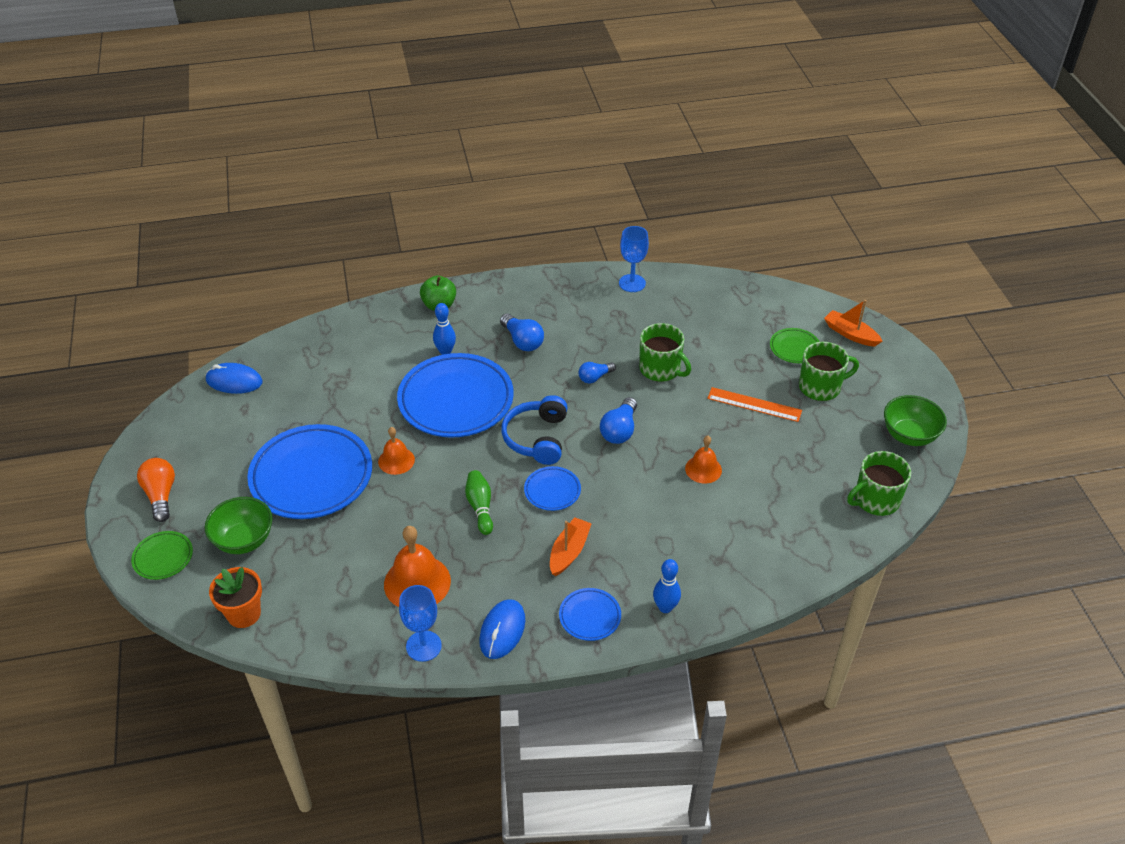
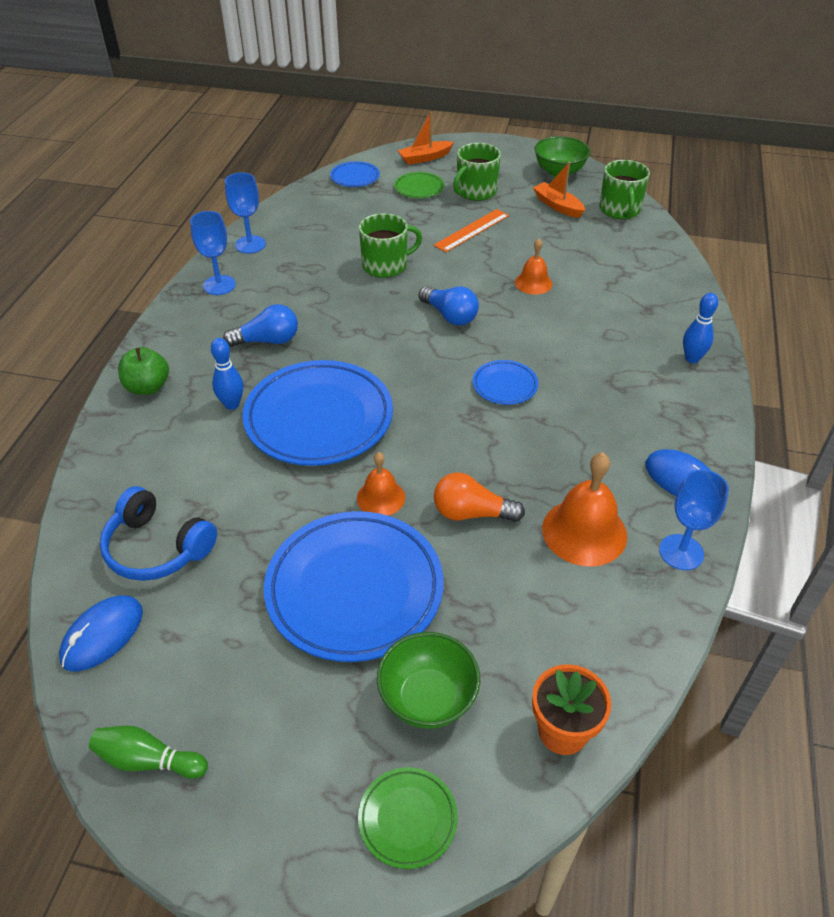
camera: 65 degrees left, 0 degrees up
(161, 495) = (275, 794): orange light bulb -> orange light bulb (471, 513)
(480, 507) = (497, 446): green bowling pin -> green bowling pin (148, 760)
(537, 438) = (422, 373): blue headphones -> blue headphones (157, 547)
(569, 552) = (594, 399): orange boat -> orange boat (557, 206)
(570, 289) = (219, 285): none -> blue goblet
(590, 616) = (685, 410): blue plate -> blue plate (355, 177)
(595, 377) = (364, 309): blue light bulb -> none
(820, 387) = (475, 192): green mug -> green mug turned 150 degrees counterclockwise

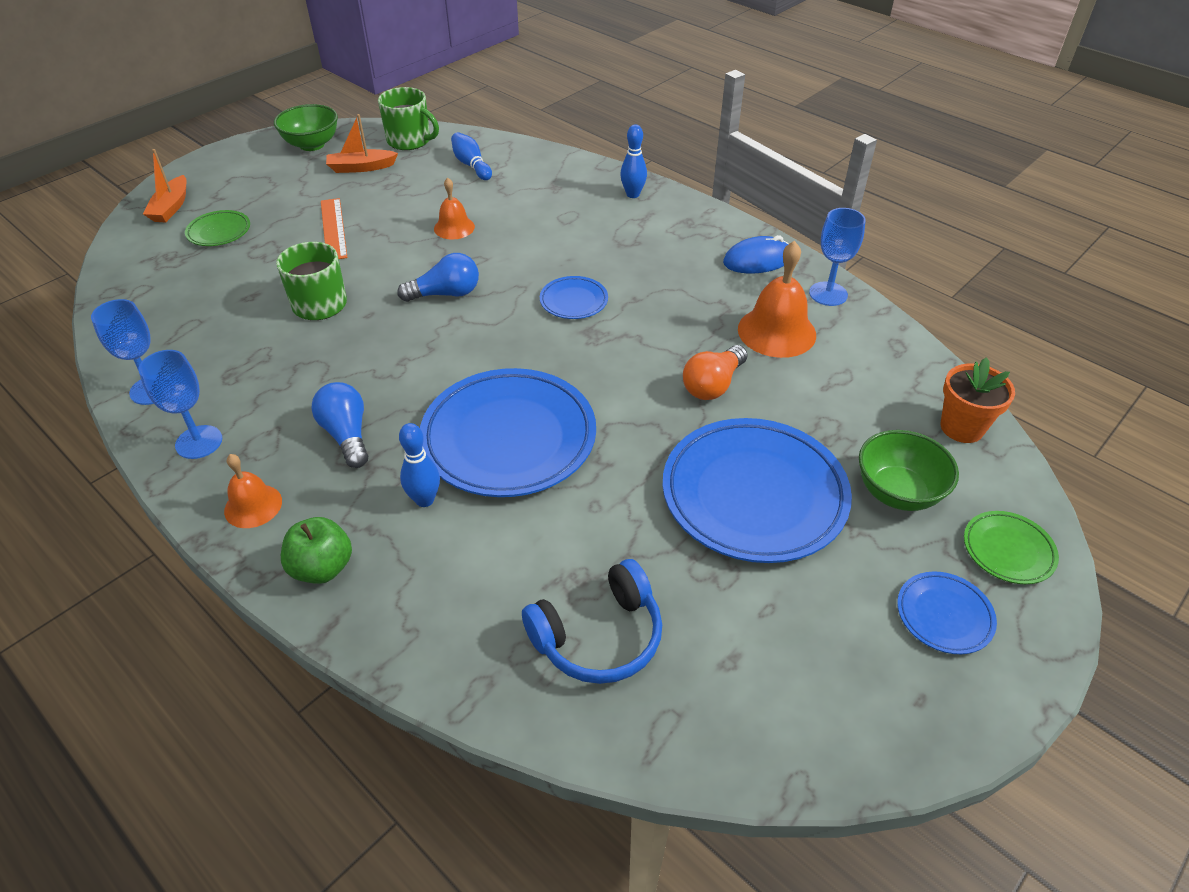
camera: 60 degrees left, 0 degrees up
(103, 635) = (695, 725): blue mouse -> none
(148, 760) = (878, 726): green bowling pin -> none
(267, 341) = (347, 435): blue light bulb -> blue light bulb turned 45 degrees counterclockwise
(355, 177) = (135, 265): blue plate -> blue plate (944, 615)
(381, 497) = (652, 435): orange bell -> orange bell (253, 506)
(475, 192) = (275, 201): green mug -> none
(625, 253) = (471, 165): none -> blue bowling pin

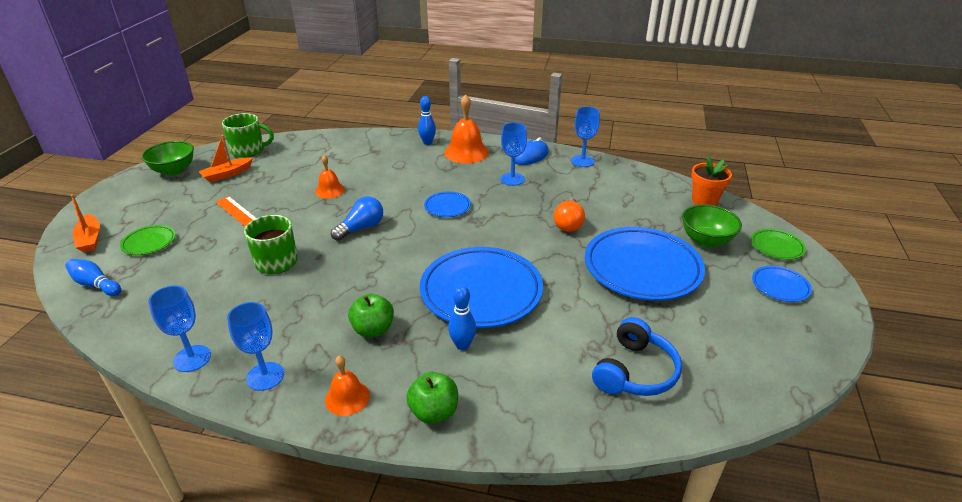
camera: 30 degrees left, 10 degrees down
(347, 435) = (373, 330): blue light bulb -> green apple
(471, 165) = (307, 153): blue bowling pin -> blue bowling pin (96, 284)
(697, 289) = (512, 179): none -> blue goblet
(776, 331) = (575, 187): orange bell -> orange bell (466, 152)

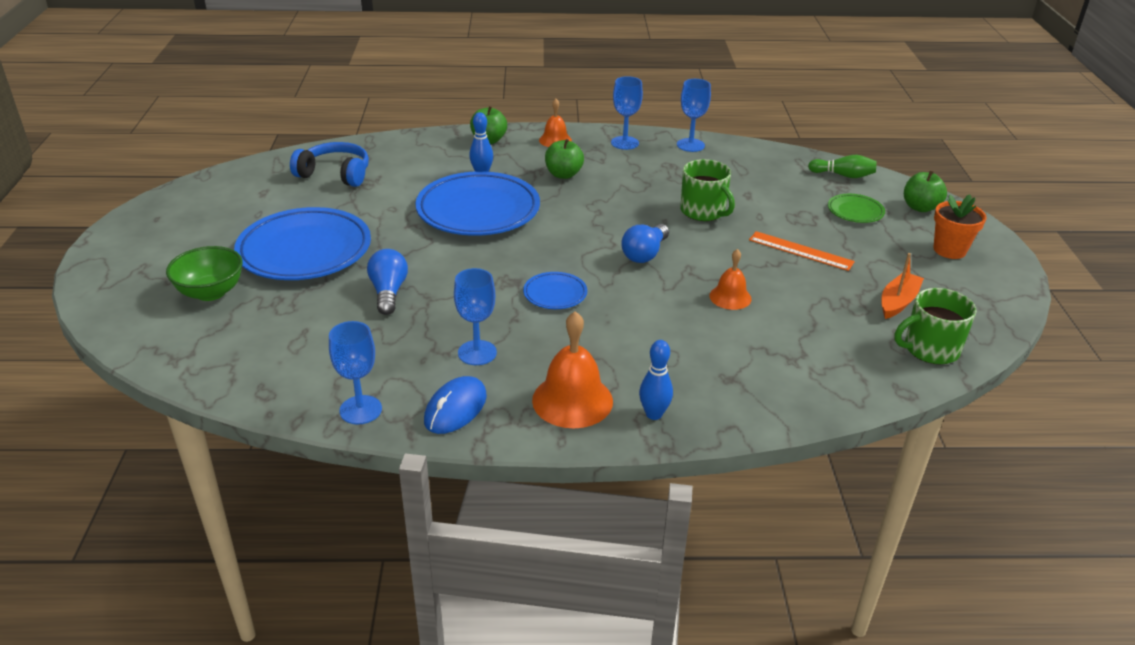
camera: 165 degrees right, 0 degrees up
(90, 239) = (920, 207): orange boat -> green apple
(96, 284) = (843, 175): blue bowling pin -> green bowling pin
(174, 171) = (978, 298): green bowl -> none
(568, 223) = (388, 292): orange light bulb -> blue light bulb
(634, 371) = (335, 174): blue headphones -> blue headphones turned 90 degrees clockwise
(704, 201) = (179, 353): orange flower pot -> orange flower pot (949, 250)
(776, 247) = (121, 295): green plate -> none
(780, 286) = (155, 251): blue plate -> none

